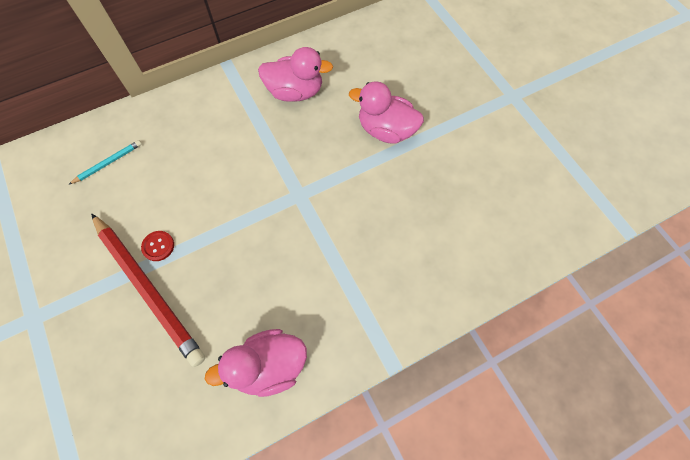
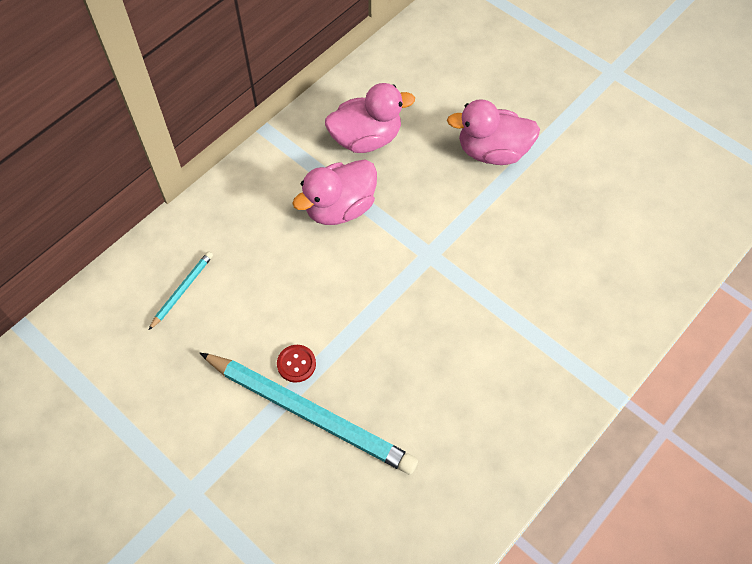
camera: 20 degrees left, 5 degrees down
(148, 289) = (310, 414): red pencil -> turquoise pencil
(269, 366) = (489, 446): pink duck -> pink duck (340, 208)

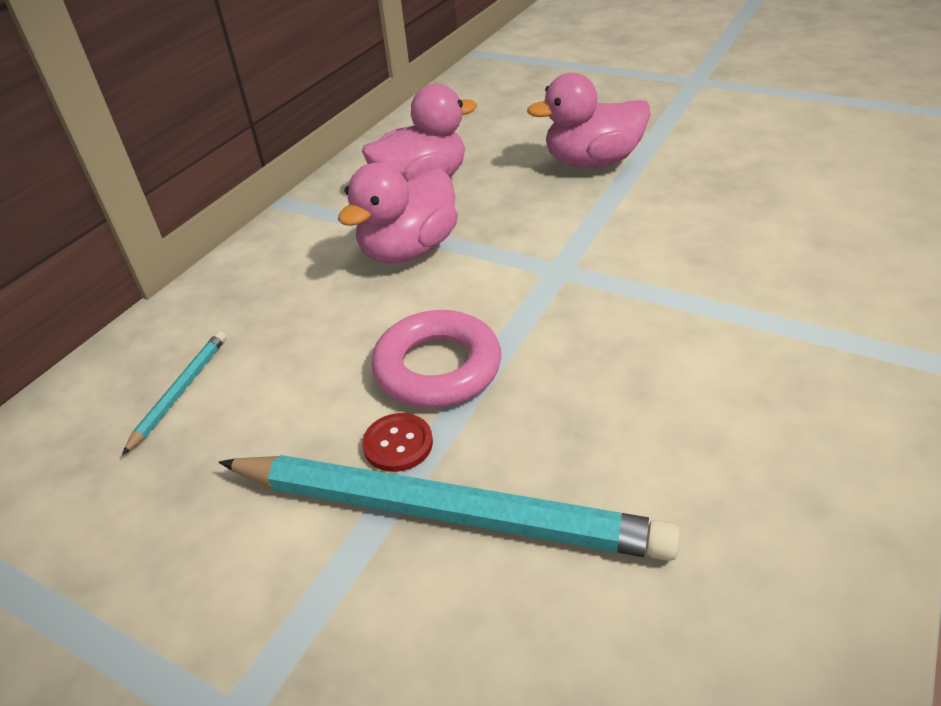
camera: 10 degrees left, 20 degrees down
(331, 315) = (437, 368): none -> pink ring

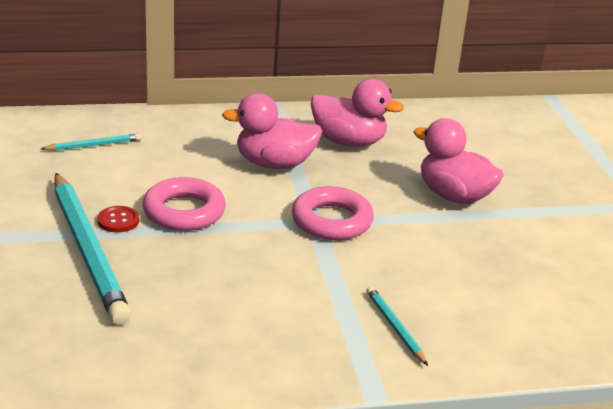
camera: 45 degrees right, 10 degrees down
(568, 256) = (332, 221): none -> pink ring
(816, 295) = (395, 327): none -> turquoise pencil

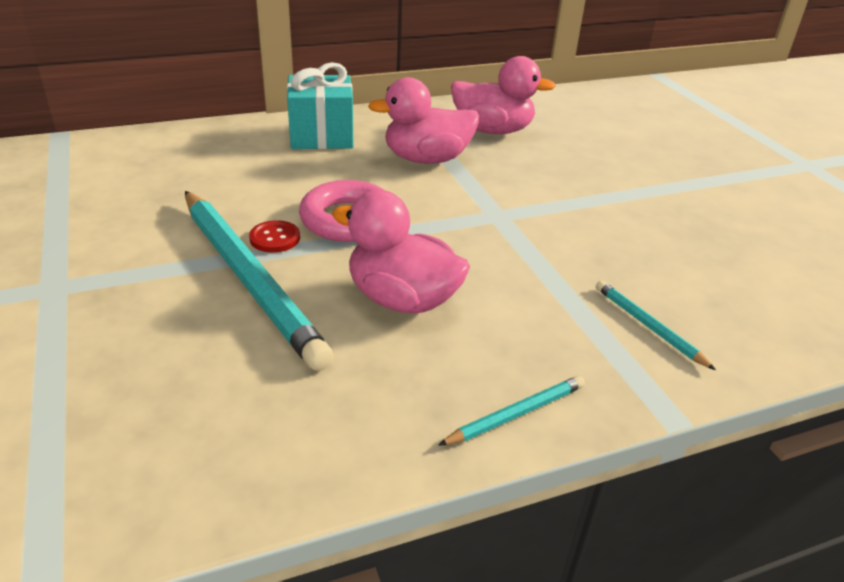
camera: 10 degrees left, 5 degrees up
(94, 145) = (220, 158): turquoise pencil -> turquoise pencil (516, 414)
(188, 133) = (321, 136): none -> turquoise gift
(332, 221) = (515, 212): pink ring -> none
(454, 196) = (626, 173): pink duck -> pink duck (402, 299)

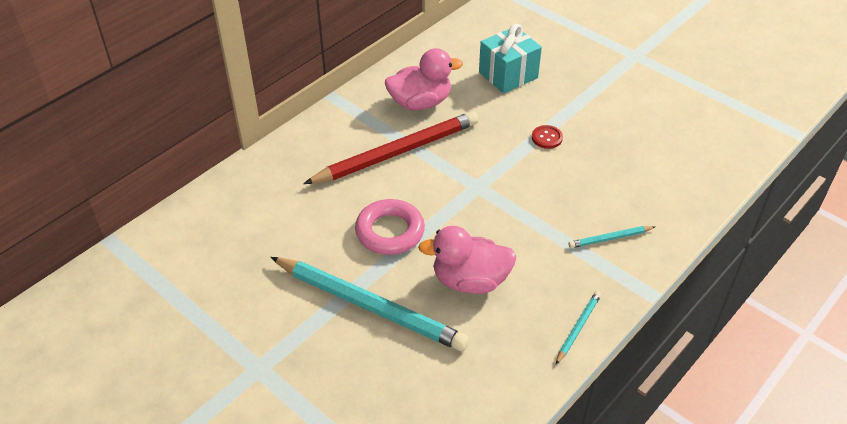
camera: 25 degrees left, 10 degrees up
(275, 238) = (358, 268): red button -> red button (547, 138)
(321, 136) = (307, 159): turquoise gift -> turquoise gift (508, 75)
(426, 159) = (397, 152): pink duck -> red pencil
(648, 326) = (610, 238): turquoise pencil -> turquoise pencil turned 45 degrees counterclockwise

